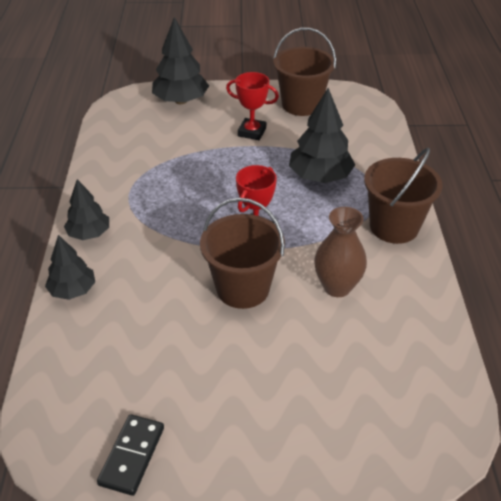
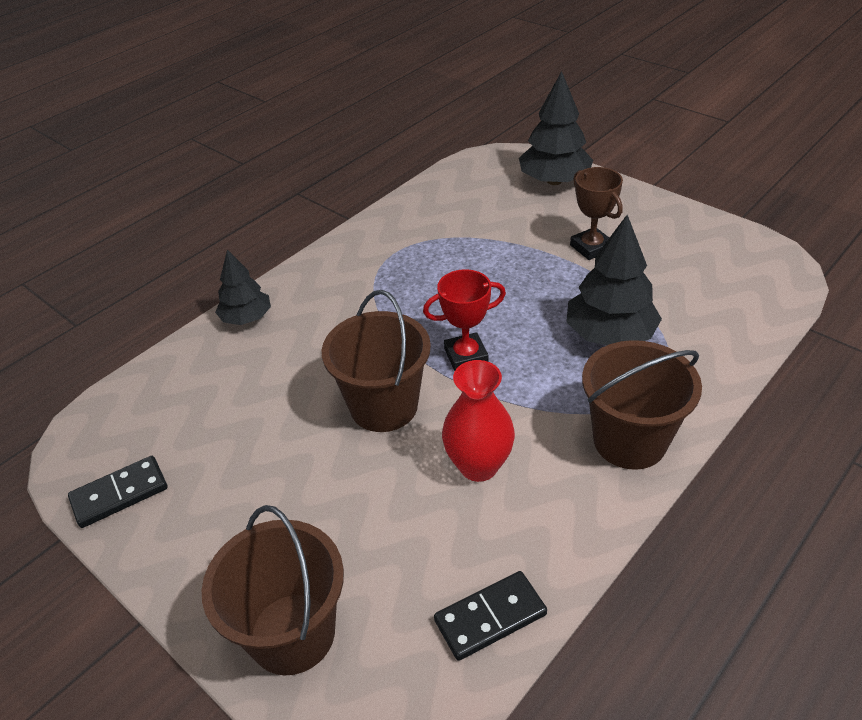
camera: 45 degrees right, 0 degrees up
(89, 233) = (317, 273): black tree -> none
(252, 132) = (591, 247): red trophy -> brown trophy
(301, 105) = (689, 242): brown bucket -> brown bucket (292, 633)
(337, 287) = (478, 466): brown vase -> red vase
(434, 356) = (490, 617): none -> black domino

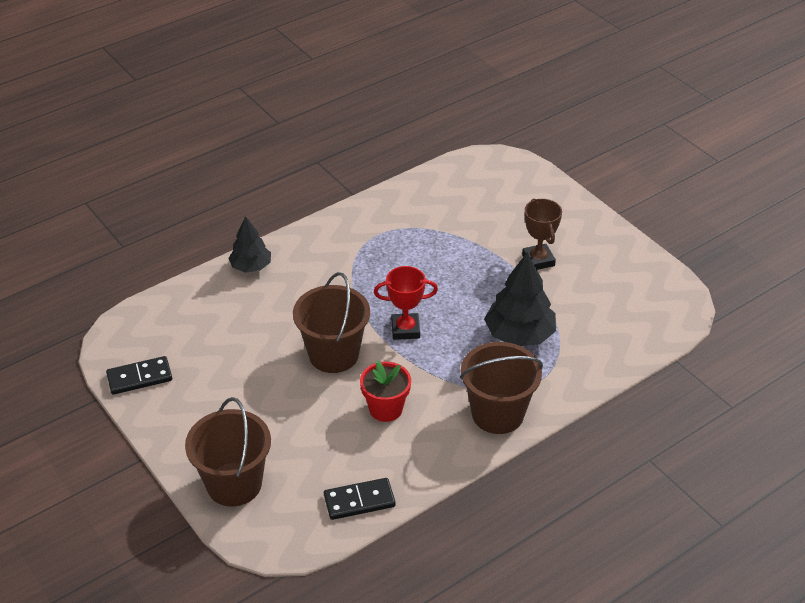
camera: 10 degrees right, 0 degrees up
(478, 466) = (385, 409): red vase -> red flower pot
(554, 181) = (535, 192): black tree -> none

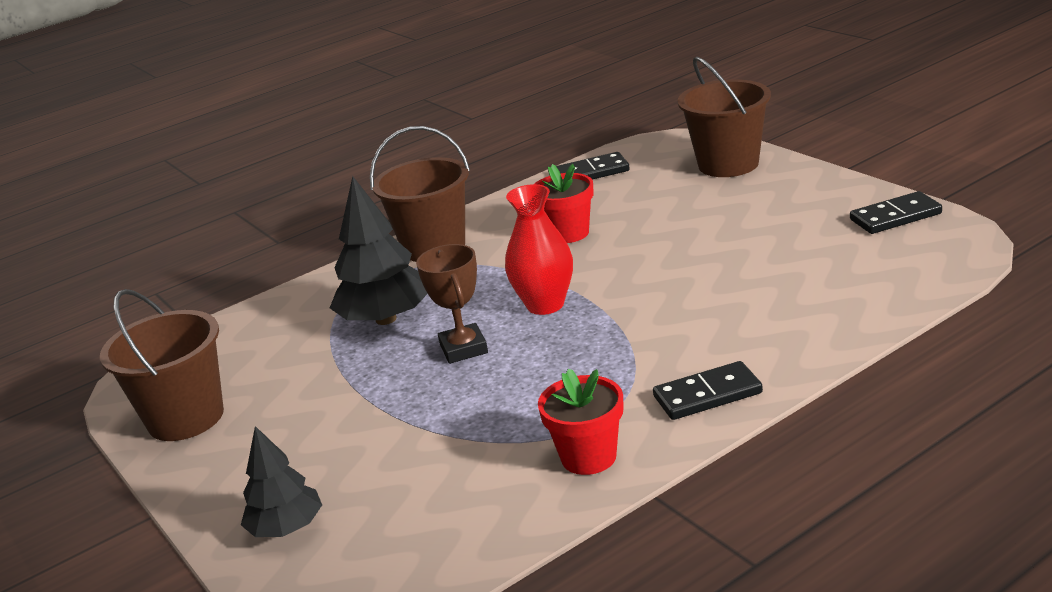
camera: 175 degrees left, 15 degrees down
(251, 266) = (807, 348): black tree -> black tree (287, 528)
(315, 243) = (707, 395): none -> black domino
(333, 354) = (643, 269): brown bucket -> brown bucket (186, 418)
(384, 214) = (588, 457): none -> red flower pot
(405, 329) = (545, 305): red trophy -> red vase
(538, 260) = (325, 413): brown trophy -> brown trophy (463, 349)

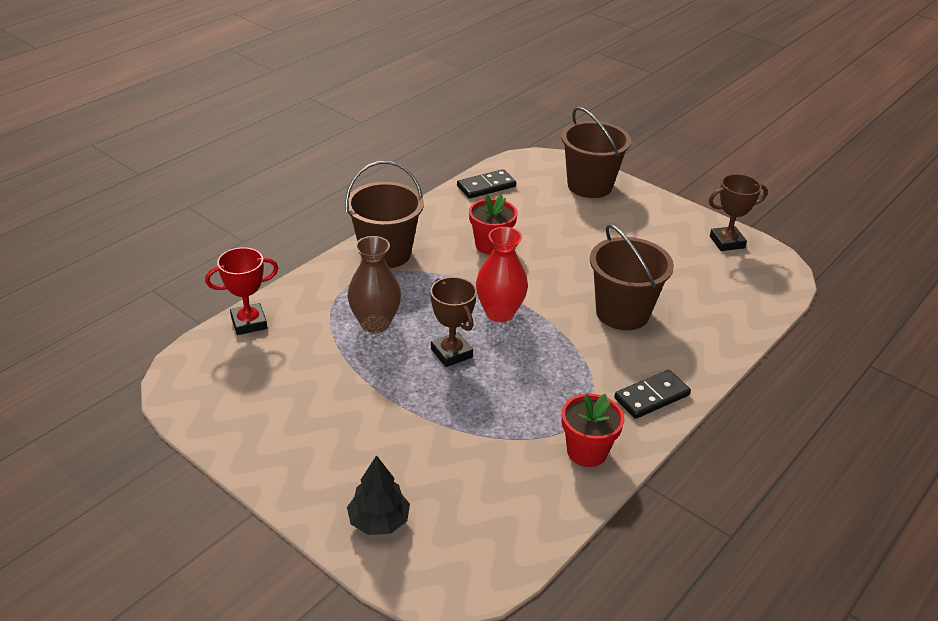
camera: 20 degrees left, 10 degrees up
(186, 418) = (243, 419): brown bucket -> brown bucket (622, 313)
(241, 321) = (249, 323): none -> red trophy
(386, 319) = (375, 323): black tree -> brown vase
(895, 217) = (727, 242): black domino -> brown trophy

